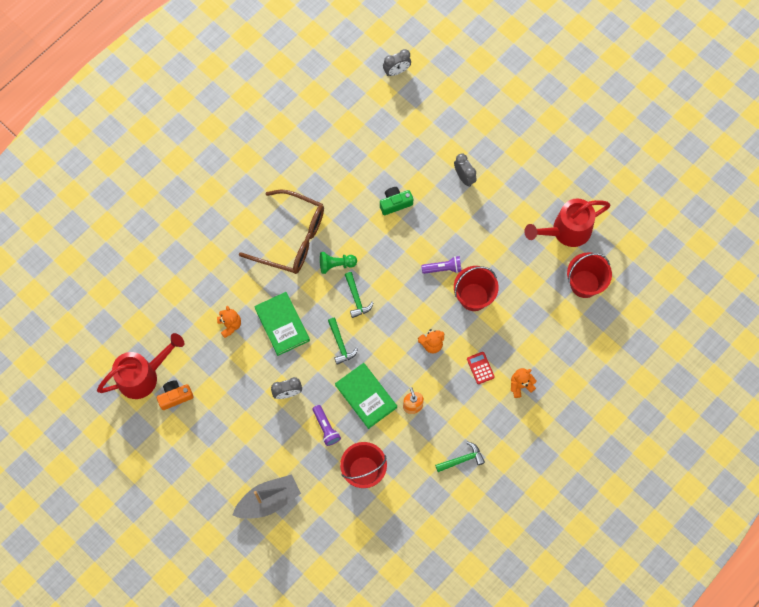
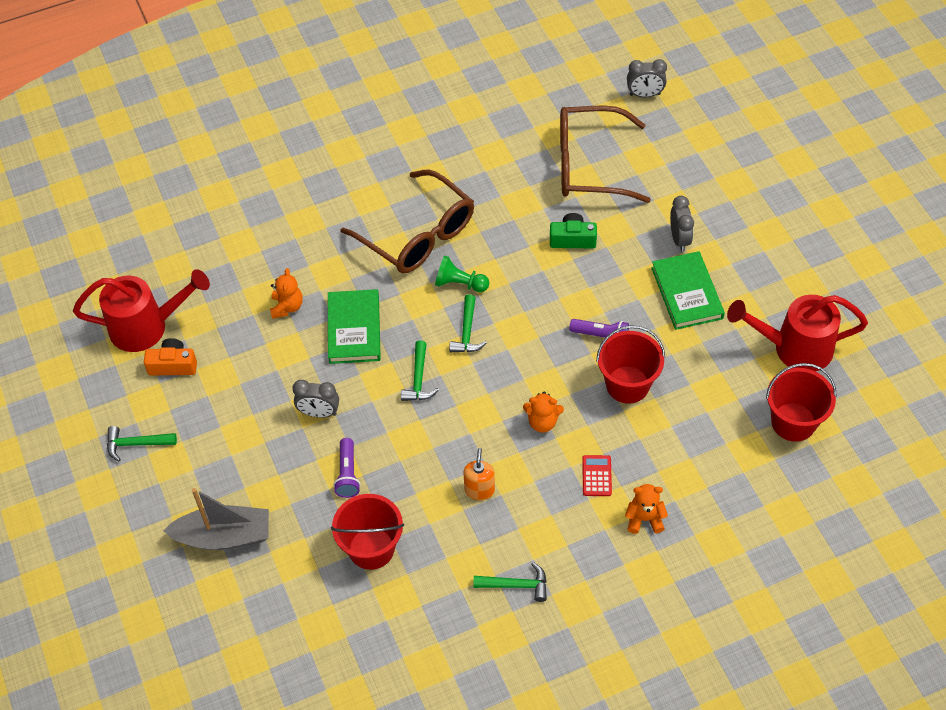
camera: 25 degrees right, 15 degrees down
(180, 461) = (136, 444): none -> green hammer
(366, 396) = (421, 454): green book -> green book (687, 293)
(383, 141) = (590, 165): none -> brown glasses

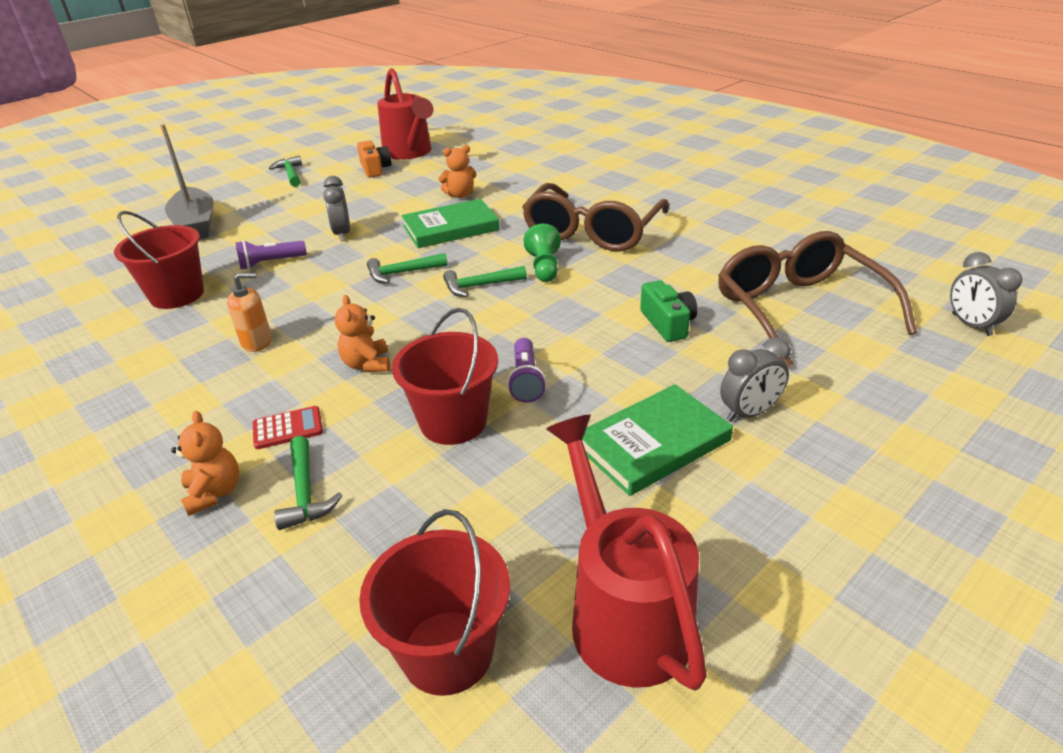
camera: 70 degrees right, 20 degrees down
(516, 585) = (113, 399): green hammer -> green hammer (305, 493)

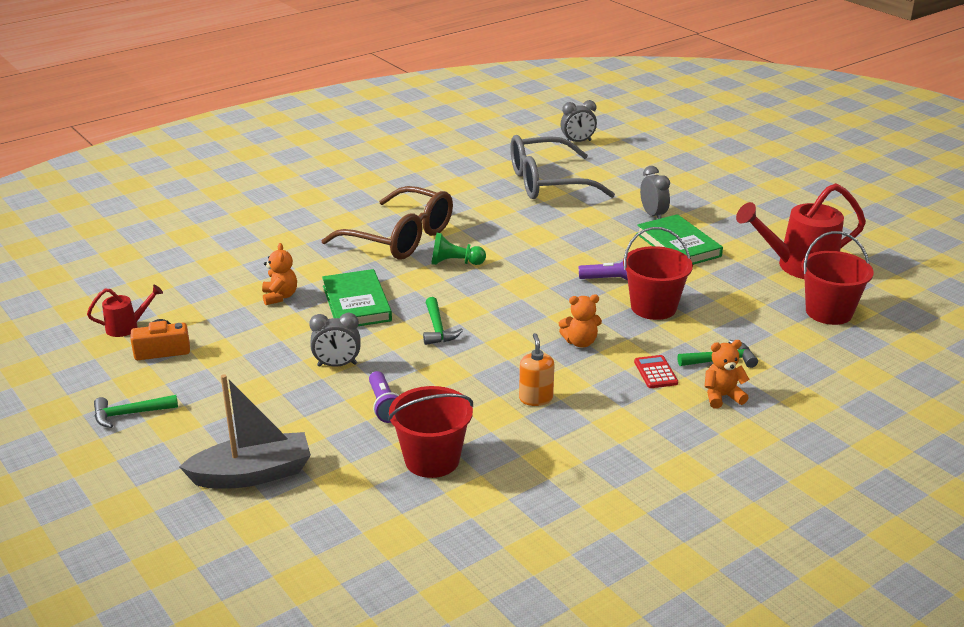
camera: 85 degrees left, 5 degrees down
(409, 153) = (127, 327): red watering can -> red watering can, size x0.50
(479, 286) = (475, 292): green hammer -> none
(668, 323) = (553, 225): green camera -> none
(799, 310) = (548, 182): brown glasses -> grey glasses

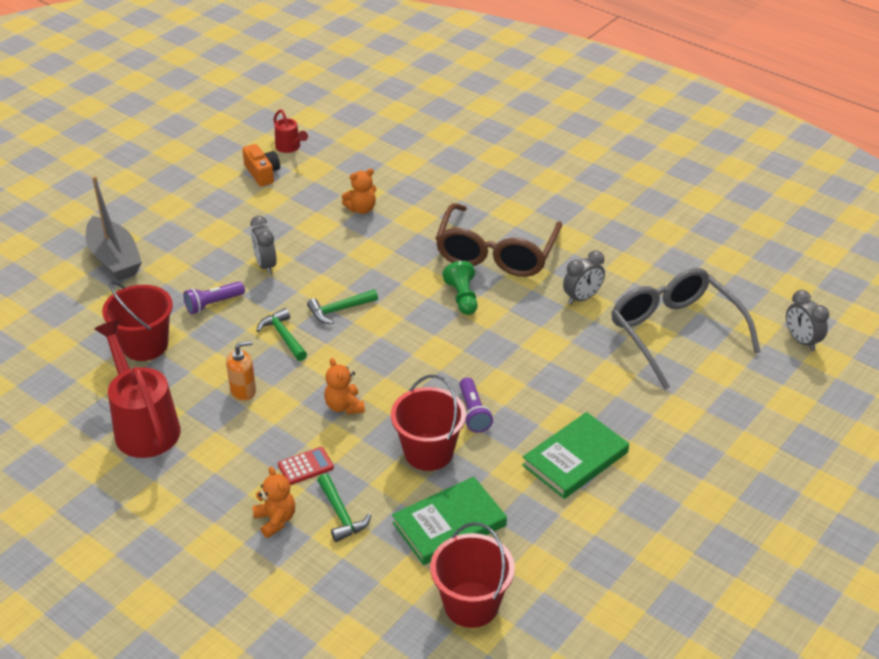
camera: 75 degrees right, 10 degrees up
(129, 414) = (176, 183): green hammer -> green hammer (283, 336)
(356, 303) = (366, 253): green book -> green book (449, 524)
(653, 215) = (639, 430): grey clock -> grey clock (582, 298)
(798, 266) = (571, 573): red watering can -> red watering can (144, 426)

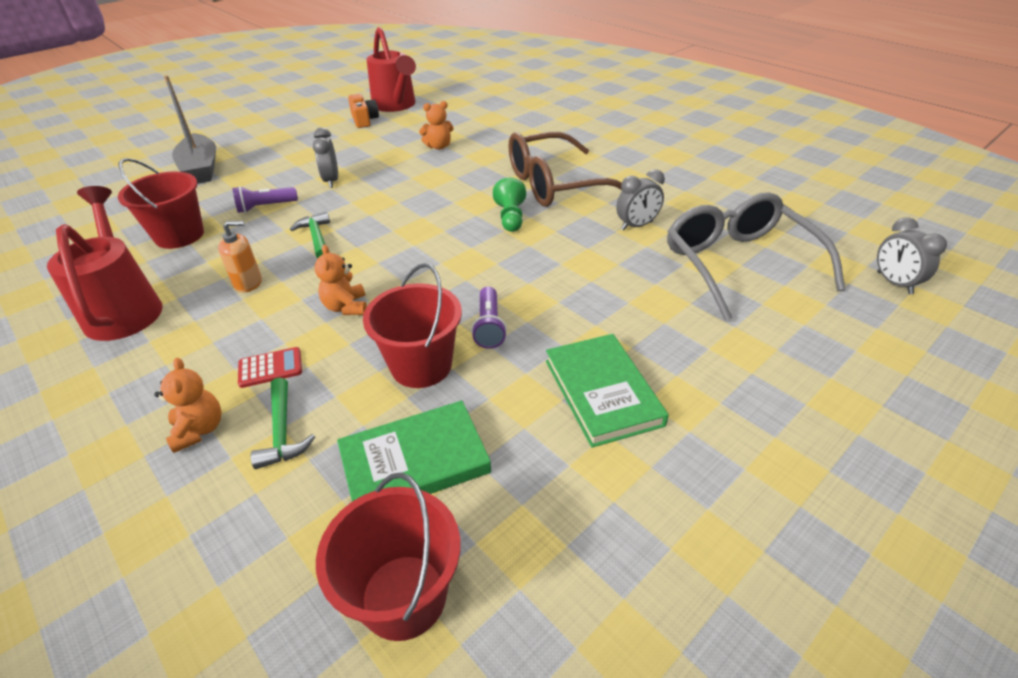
camera: 10 degrees right, 0 degrees up
(290, 147) = (396, 105): red watering can -> red watering can, size x2.01
(339, 310) = (383, 220): green hammer -> none
(496, 253) = (555, 184): brown glasses -> brown glasses turned 45 degrees clockwise
(575, 459) = (602, 392): green book -> green book turned 75 degrees counterclockwise

